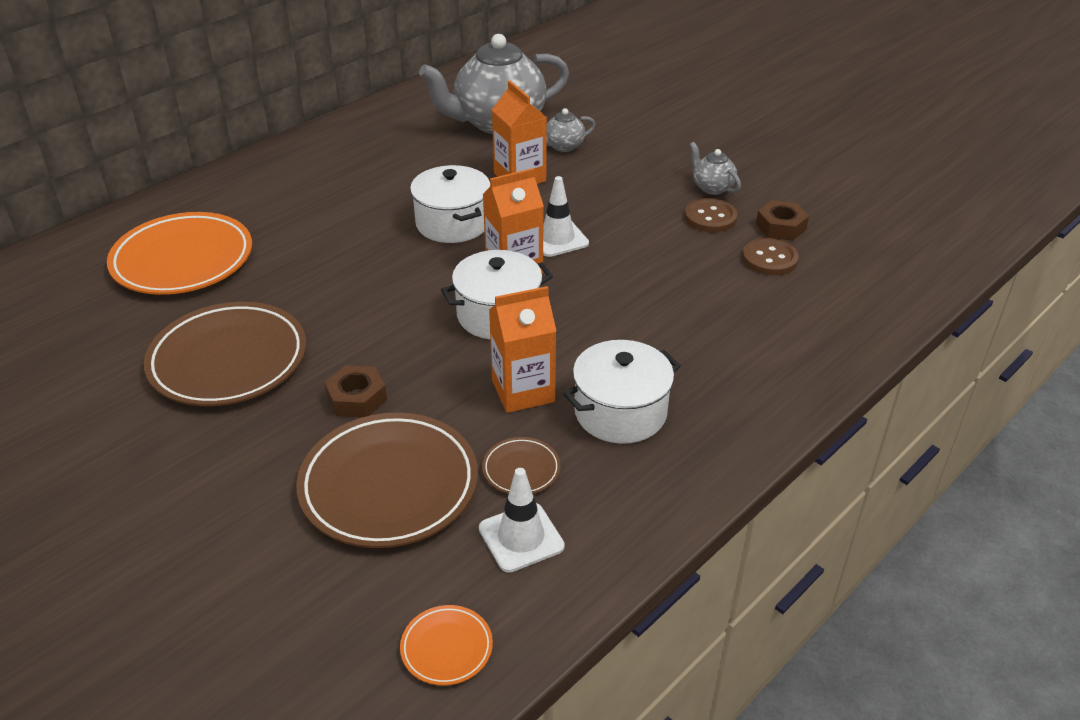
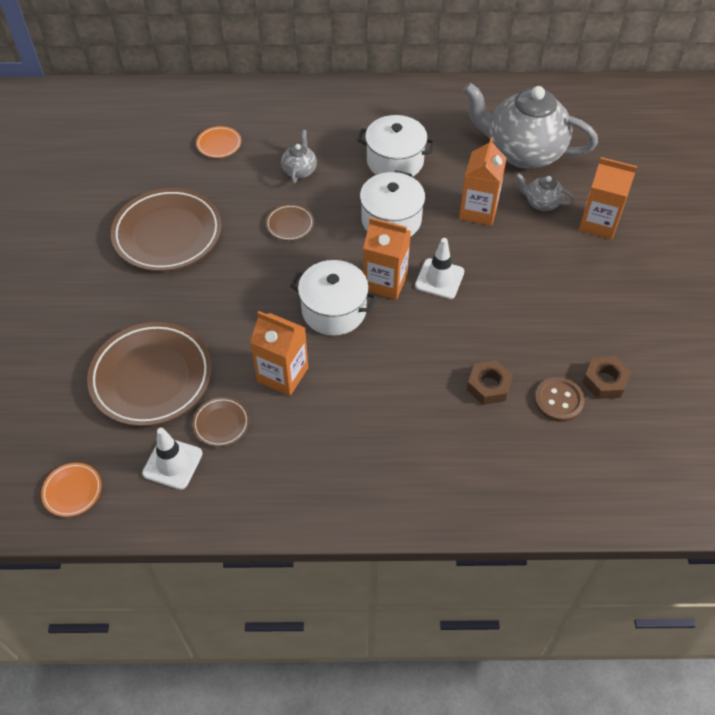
camera: 45 degrees right, 15 degrees up
(183, 260) = (219, 144): orange plate -> orange plate, size x0.45
(357, 279) = (290, 224): none -> brown plate
(357, 398) = (198, 309): brown nut -> brown nut (488, 386)
(620, 412) = (315, 433): white pot -> white pot (395, 161)
(626, 136) = (598, 223): none -> orange carton
(710, 217) = (564, 336): brown button -> none
(712, 187) = (601, 312): grey teapot -> grey teapot (299, 170)

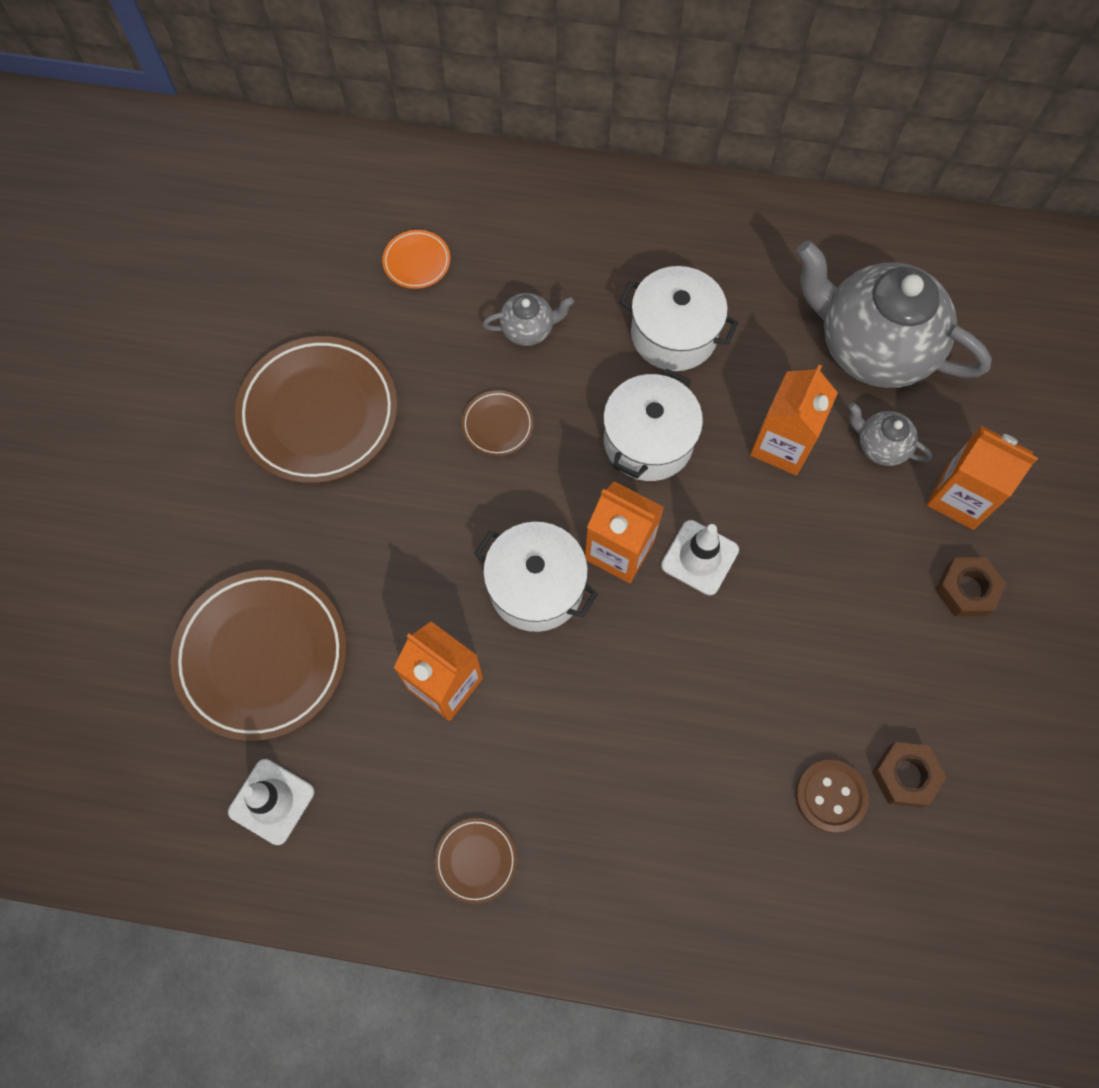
camera: 10 degrees right, 15 degrees up
(72, 491) = (132, 821): orange plate -> none
(221, 423) = (347, 749): brown plate -> brown plate (476, 860)
(299, 170) = (528, 329): grey teapot -> grey teapot turned 60 degrees clockwise
(488, 386) = (734, 754): brown nut -> brown nut (966, 590)

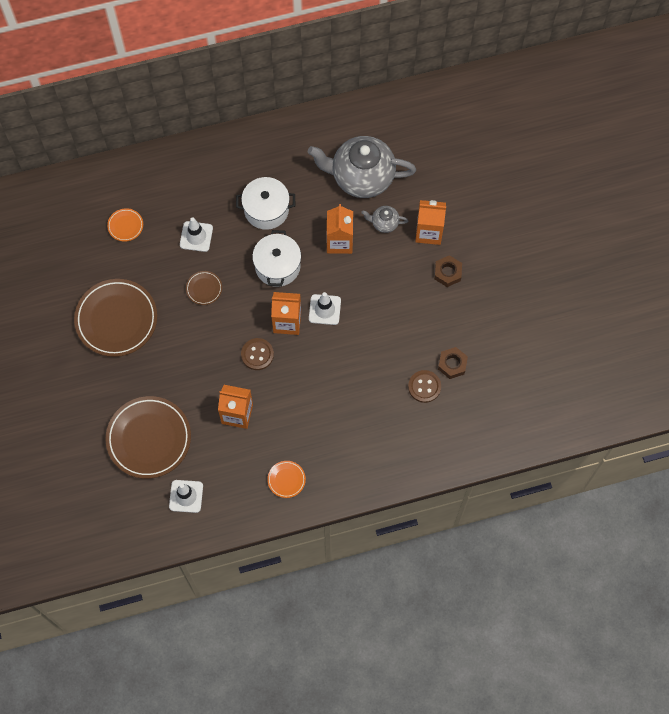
camera: 25 degrees left, 0 degrees up
(476, 860) = (286, 480): brown plate -> orange plate
(528, 329) = (196, 236): grey teapot -> white traffic cone
(536, 587) = (257, 354): white pot -> brown button

